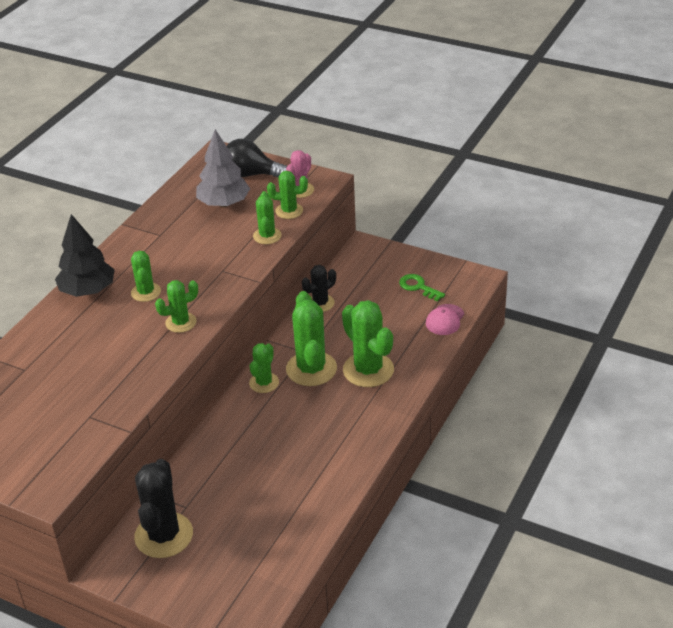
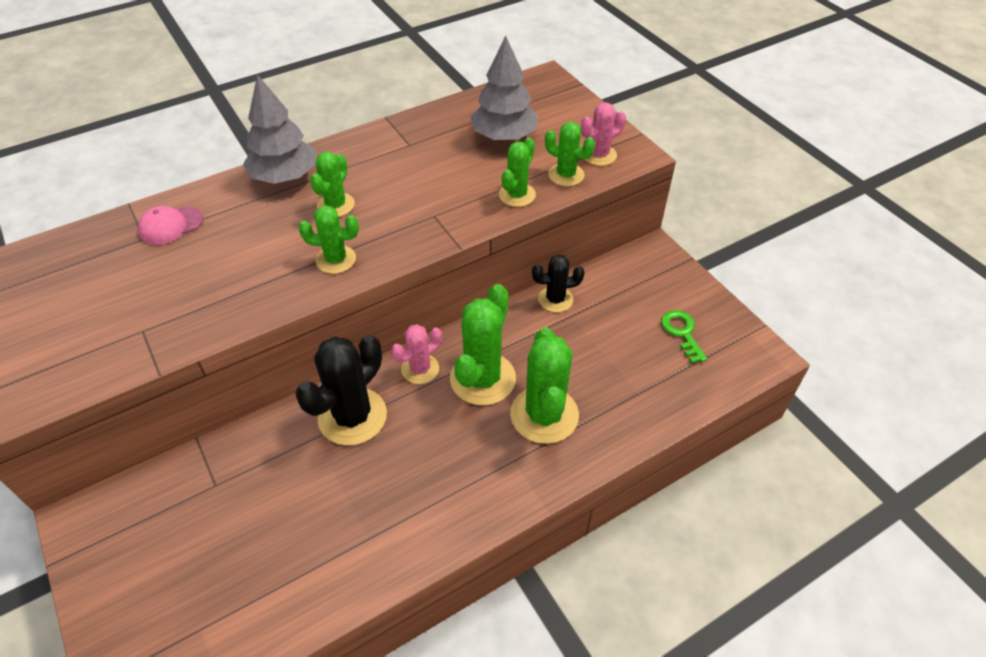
camera: 30 degrees right, 10 degrees up
(88, 290) = (285, 176): black tree -> grey tree
(164, 535) = (163, 510): black cactus -> black cactus (352, 416)
(252, 174) = (561, 115): black light bulb -> none
(264, 383) = (420, 369): green cactus -> pink cactus
(445, 320) = (684, 394): pink cap -> pink cap (171, 225)

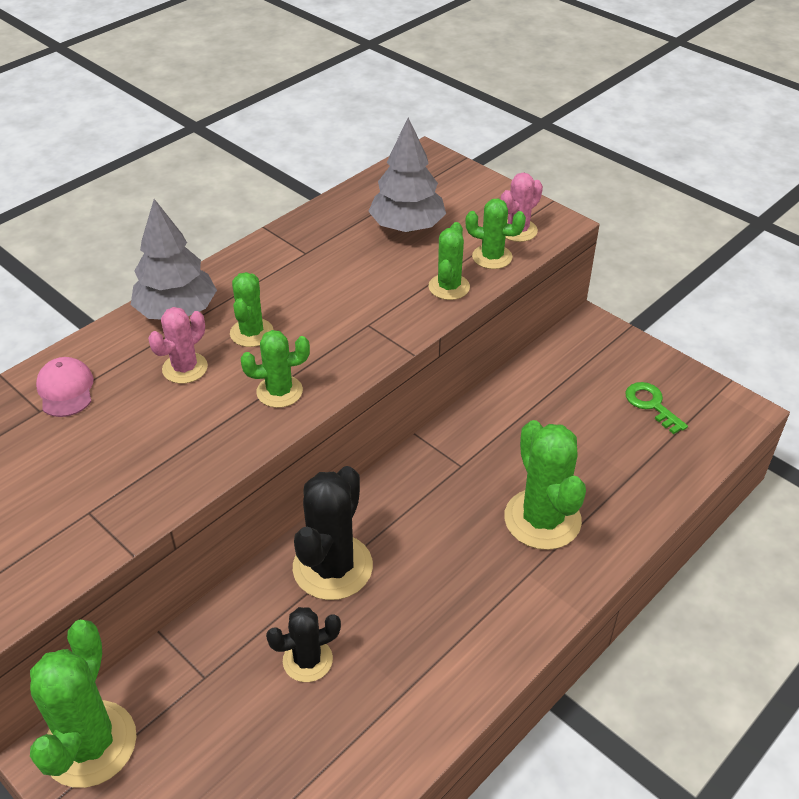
camera: 15 degrees left, 5 degrees down
(171, 225) = (66, 390): pink cap -> pink cap turned 120 degrees clockwise
(420, 369) = (387, 500): pink cactus -> pink cactus (185, 368)
(482, 379) = (461, 496): green cactus -> green cactus (90, 744)
(555, 299) = (505, 396): black cactus -> black cactus (307, 660)

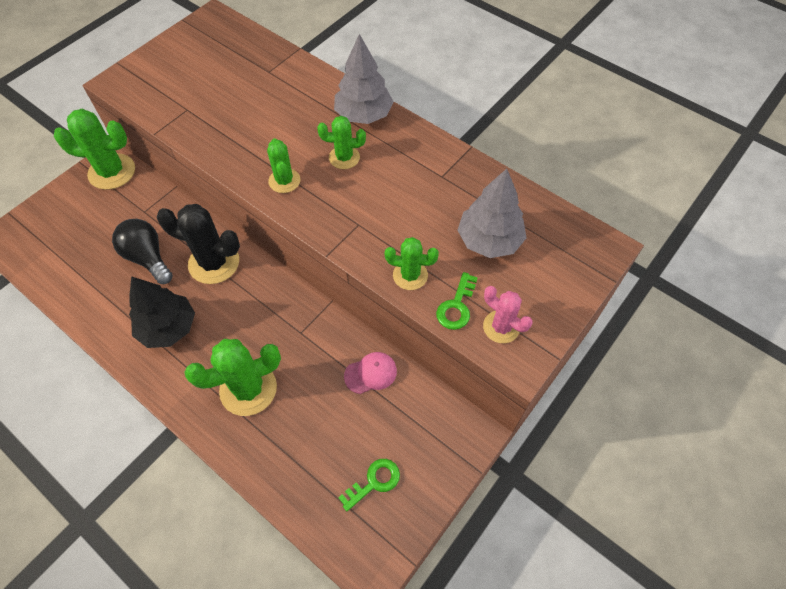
camera: 85 degrees right, 15 degrees up
(66, 390) = (286, 78): pink cap -> pink cap (370, 373)
(185, 368) = (306, 129): pink cactus -> none
(307, 660) = (148, 258): black cactus -> black light bulb
(444, 619) = (168, 328): none -> black tree
(492, 257) = (456, 306): green cactus -> green key

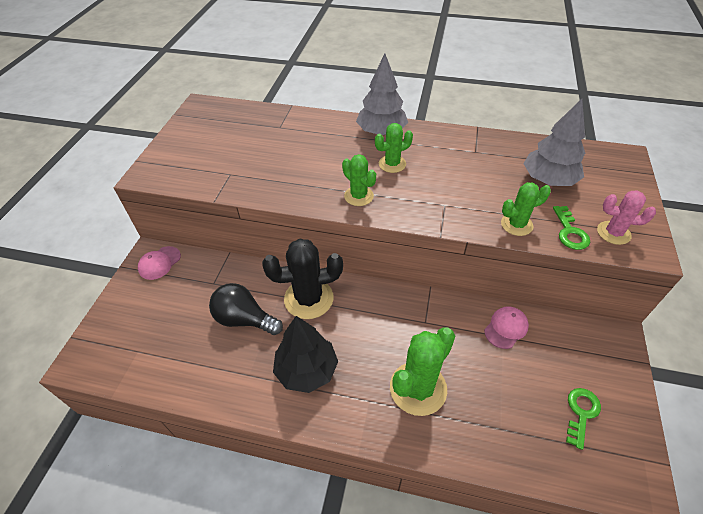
camera: 25 degrees left, 10 degrees down
(112, 172) = (159, 263): green cactus -> pink cap

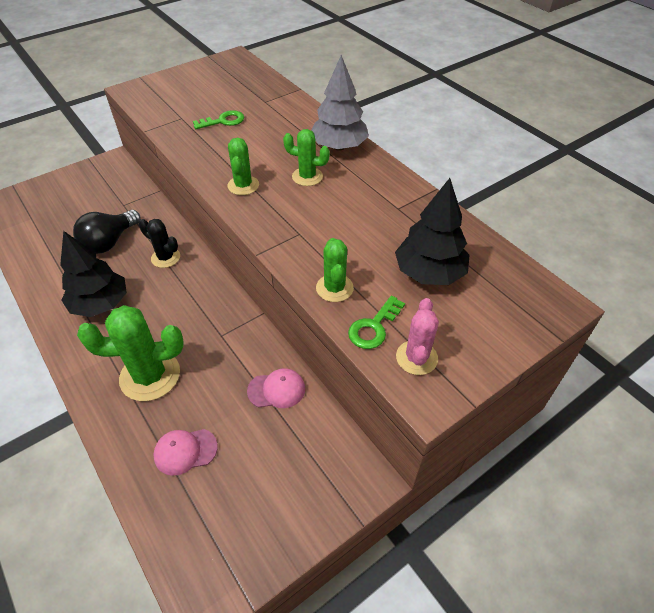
camera: 40 degrees right, 0 degrees up
(159, 263) = (111, 170): pink cap -> pink cap (185, 451)
(244, 319) = (109, 242): black light bulb -> black light bulb turned 120 degrees counterclockwise
(308, 299) = (165, 257): black cactus -> black cactus, size x0.58
(516, 224) = (334, 288): green cactus -> green cactus turned 60 degrees clockwise
(548, 180) = (429, 273): grey tree -> black tree
(581, 413) = (241, 502): green key -> green key (223, 121)
(613, 233) = (416, 358): pink cactus -> pink cactus turned 45 degrees clockwise

